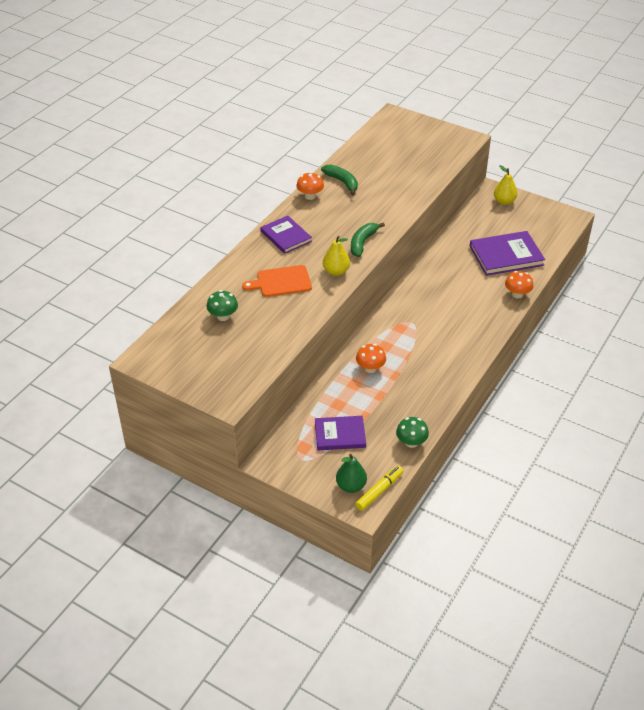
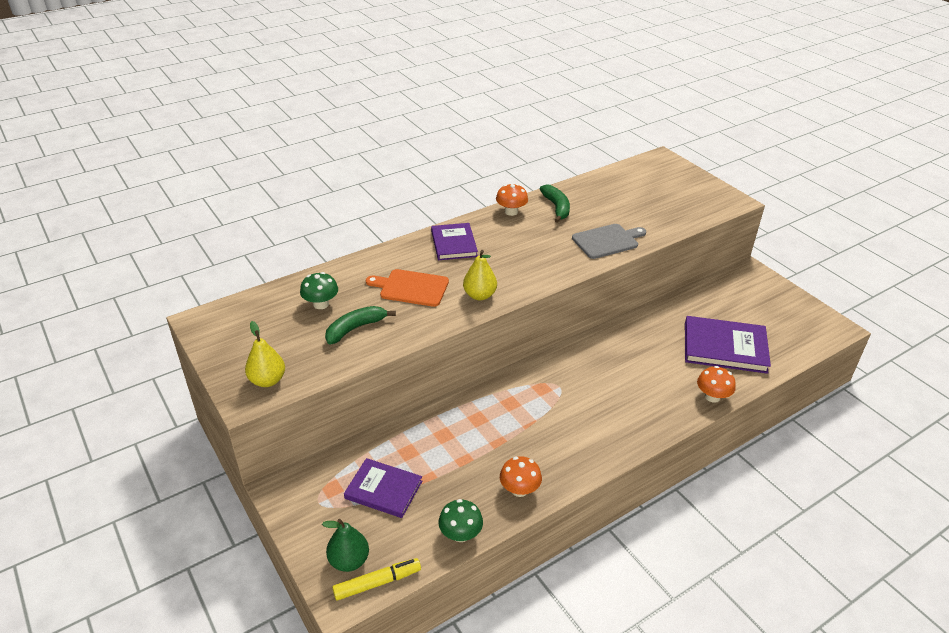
camera: 25 degrees right, 5 degrees down
(362, 243) = (533, 274): green banana -> green banana (355, 328)
(370, 368) = (475, 423): orange mushroom -> orange mushroom (519, 489)
(398, 199) = (607, 241): none -> grey cutting board
(504, 201) = (758, 287): yellow pear -> yellow pear (267, 380)

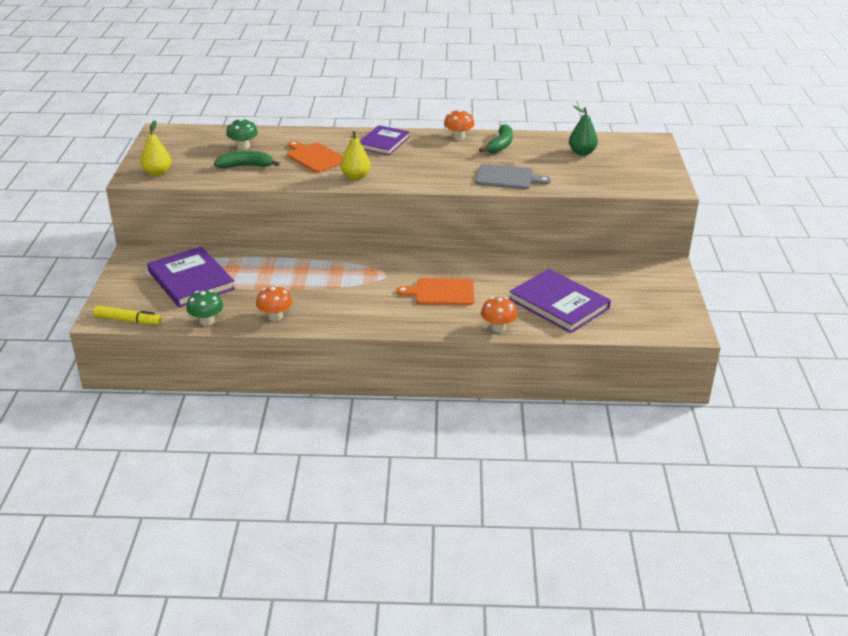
camera: 35 degrees right, 5 degrees down
(349, 561) = (126, 304): green pear -> green pear (582, 152)
(383, 490) = (191, 280): purple book -> purple book, size x1.51
(626, 381) = (441, 292): none -> orange cutting board

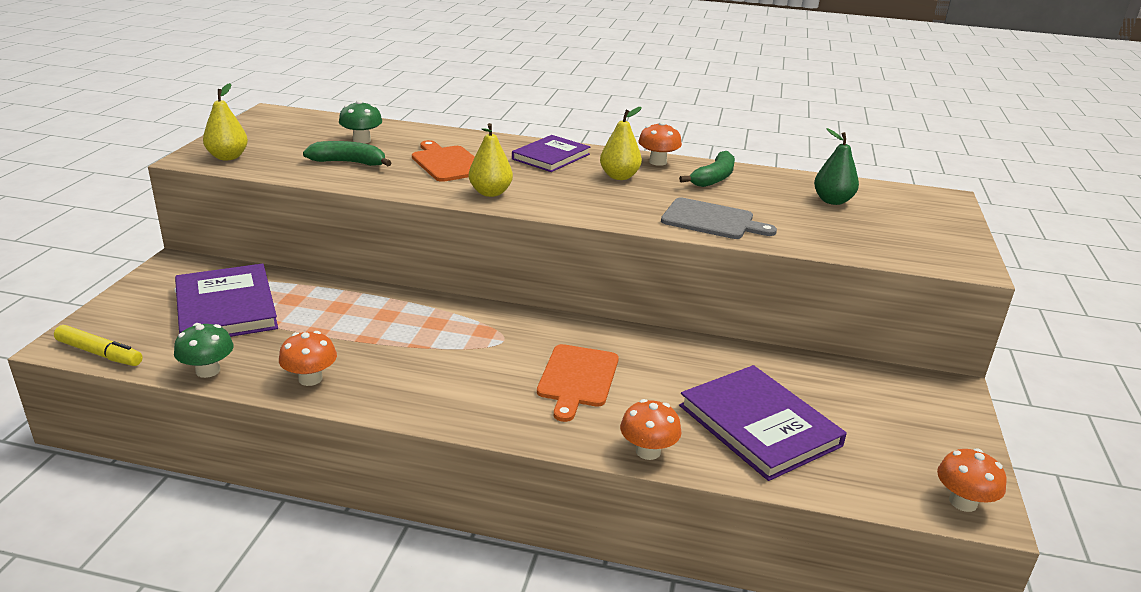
camera: 10 degrees right, 5 degrees down
(436, 152) = (619, 176): none -> yellow pear
(441, 292) = (577, 378): orange cutting board -> orange cutting board turned 90 degrees counterclockwise
(679, 328) = (963, 502): none -> orange mushroom

